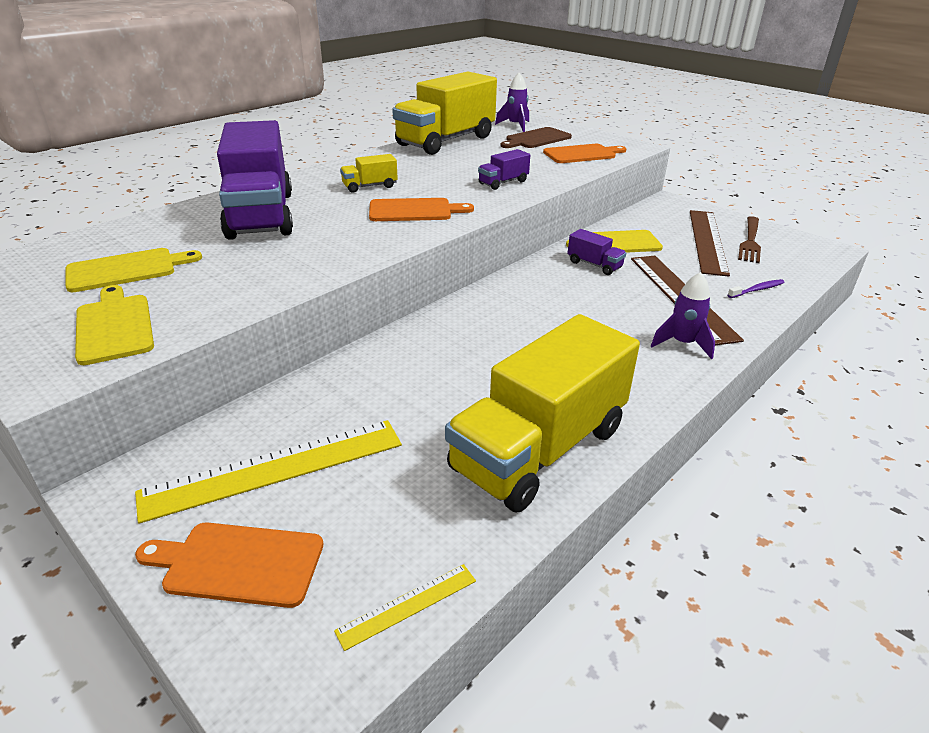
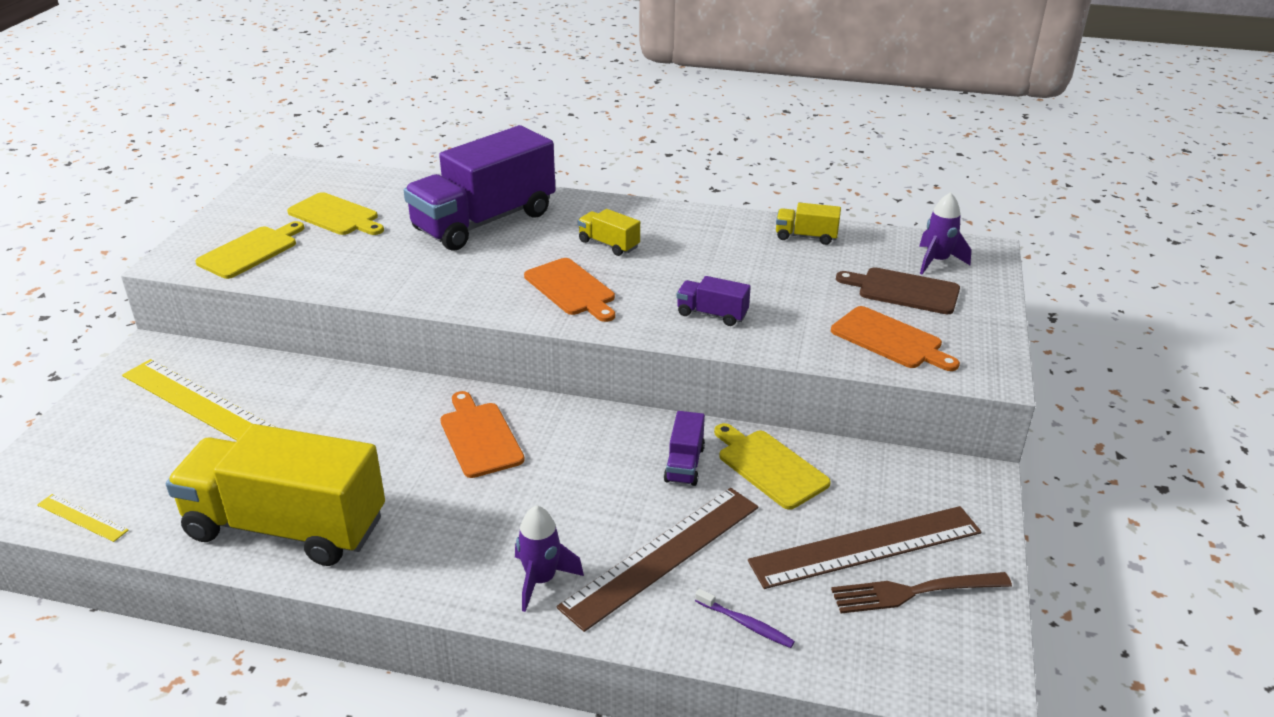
camera: 60 degrees right, 0 degrees up
(238, 564) = (99, 431): orange cutting board -> orange cutting board (479, 437)
(446, 141) = (806, 236): yellow truck -> yellow truck, size x0.42

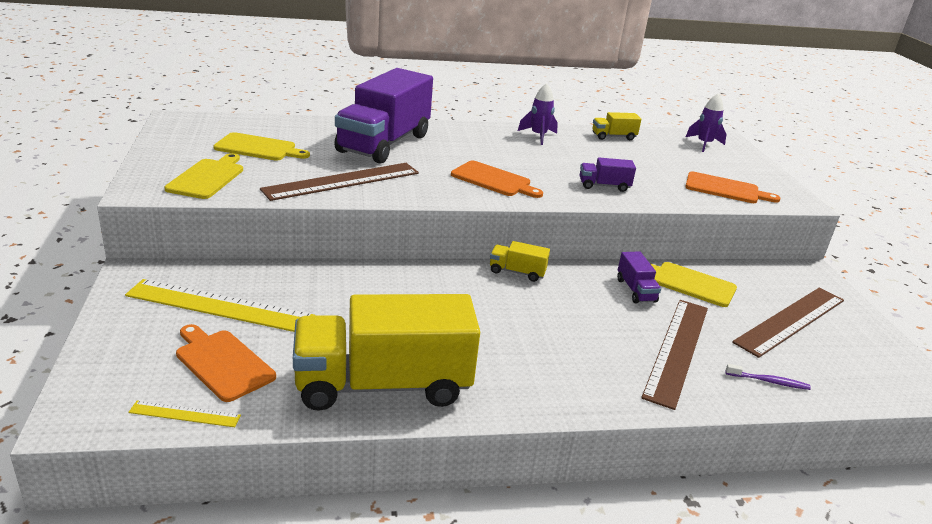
camera: 25 degrees left, 5 degrees down
(389, 271) = (342, 181): none -> brown ruler
(479, 437) = (478, 295): orange cutting board -> orange cutting board (222, 363)
(541, 580) = (613, 382): purple rocket -> purple rocket (538, 136)
(608, 244) = (490, 151): yellow truck -> yellow truck (517, 272)
(904, 291) = (703, 161): brown cutting board -> none
(914, 592) = (842, 341): brown fork -> none

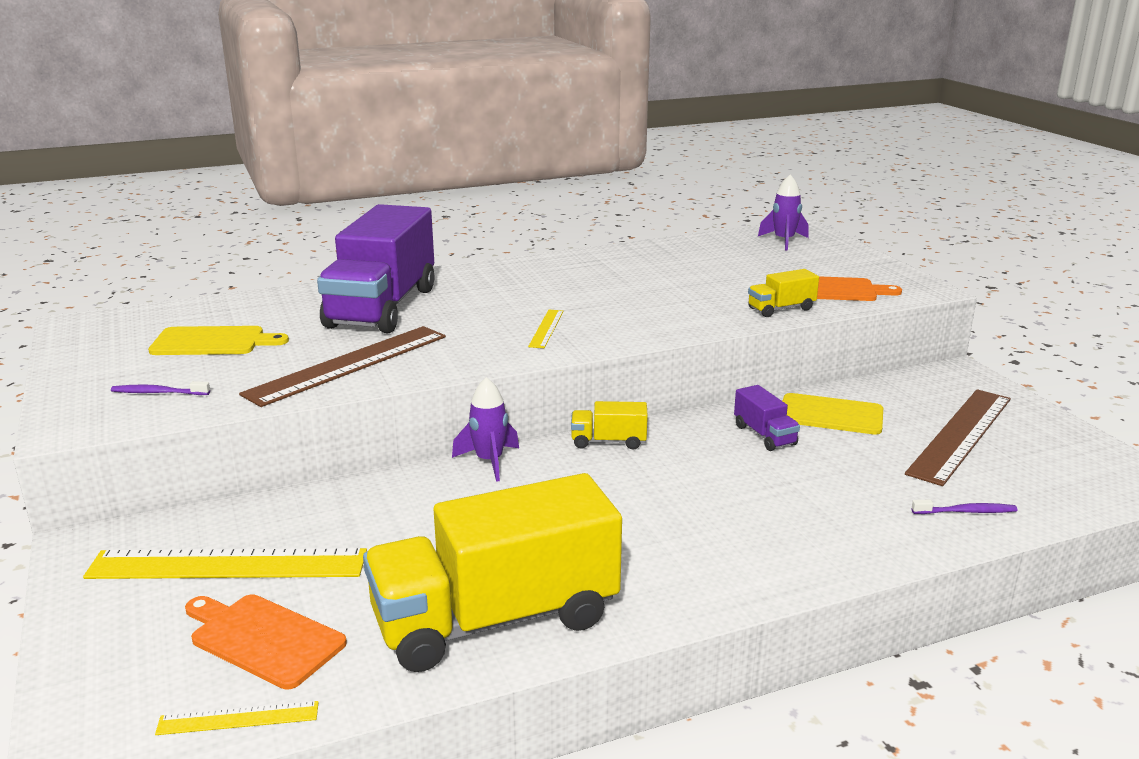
camera: 10 degrees left, 5 degrees down
(207, 177) = (158, 393): yellow cutting board -> purple toothbrush
(493, 180) = (546, 328): orange cutting board -> yellow ruler
(538, 136) = (578, 265): purple rocket -> purple rocket (489, 461)
(604, 186) = (687, 311): purple truck -> none
(613, 136) = (671, 250): yellow truck -> yellow truck (781, 309)
(677, 350) = (844, 497): brown ruler -> none

